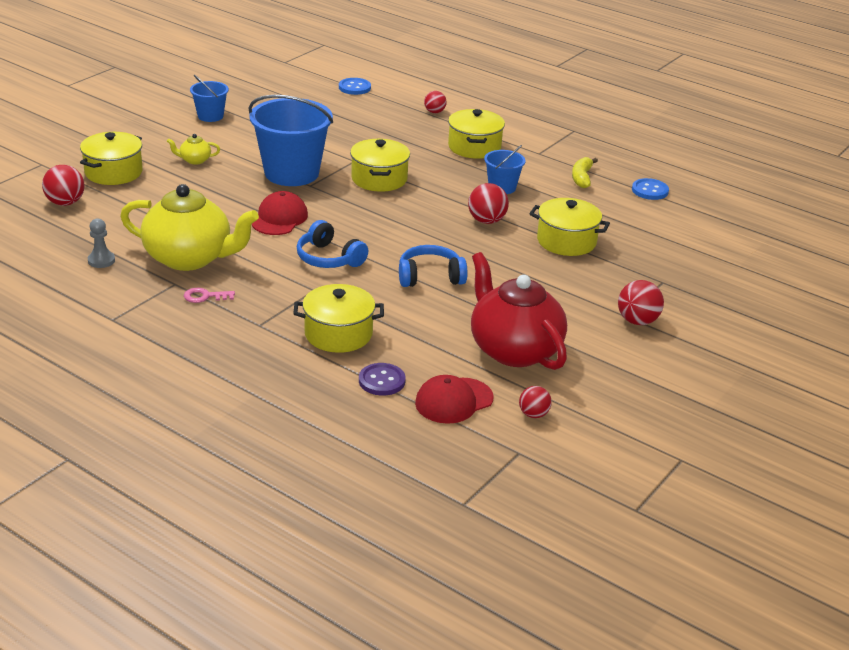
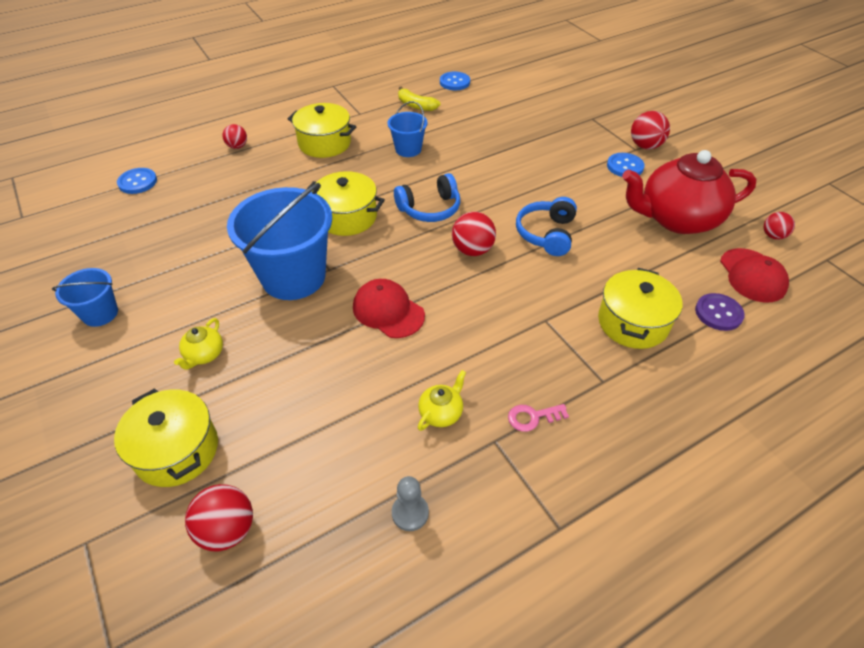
camera: 65 degrees left, 15 degrees up
(190, 258) = (441, 413): yellow teapot -> yellow teapot, size x0.40
(205, 296) = (532, 417): pink key -> pink key turned 60 degrees clockwise
(329, 258) = (488, 293): blue headphones -> blue headphones (430, 209)
(486, 221) = (462, 174): red ball -> red ball (472, 250)
(566, 241) = (515, 143): yellow pot -> none
(583, 311) = (625, 166): none -> blue button

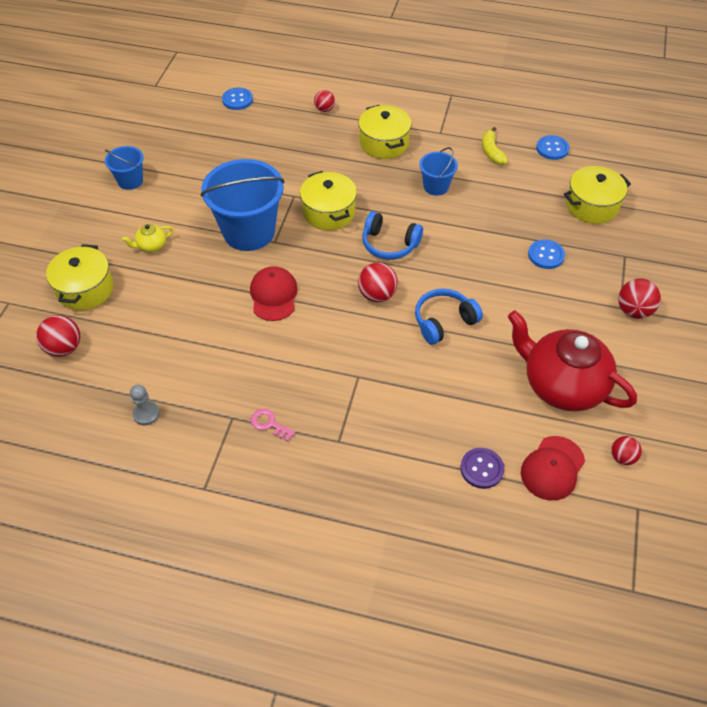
camera: 45 degrees right, 5 degrees up
(441, 413) = (225, 378): yellow teapot -> none
(625, 166) = (587, 315): blue button -> blue button (546, 255)
(633, 322) = (412, 425): yellow pot -> yellow pot (591, 206)

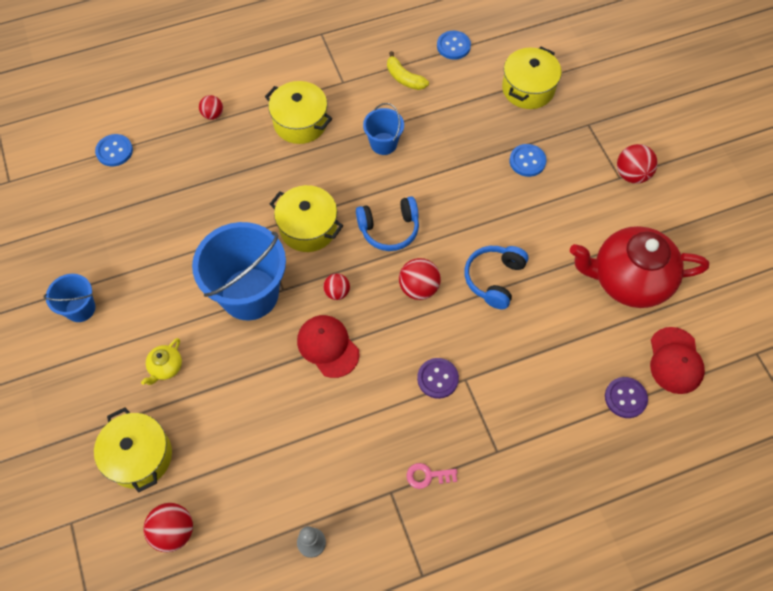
camera: 35 degrees left, 10 degrees up
(336, 363) = (437, 378): none -> purple button
(622, 457) = (716, 316): red ball -> red ball (337, 292)

